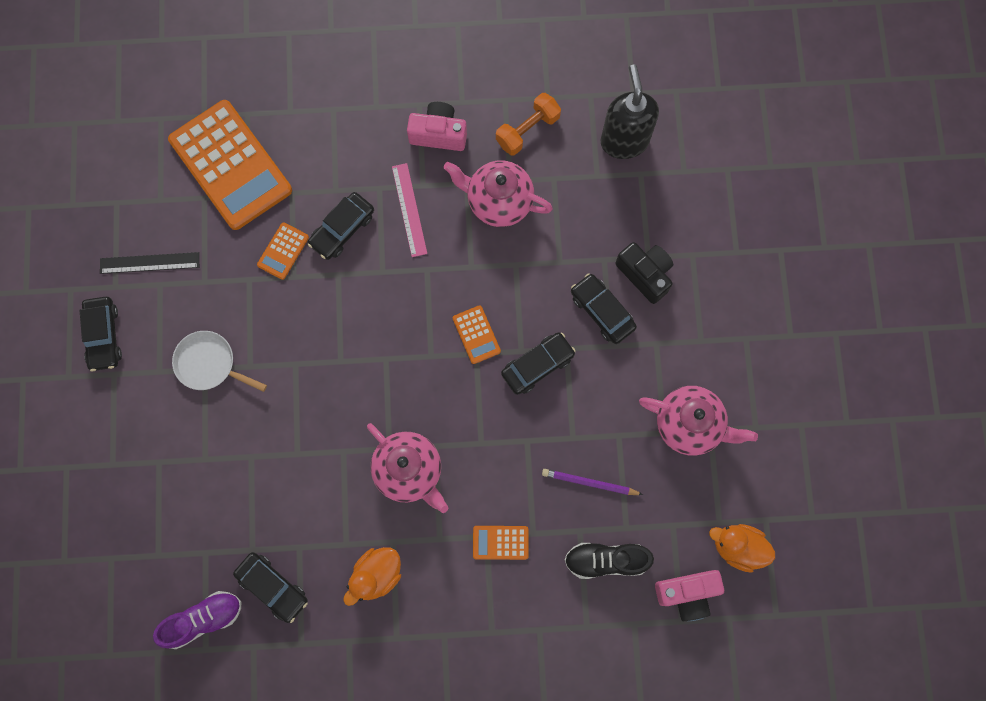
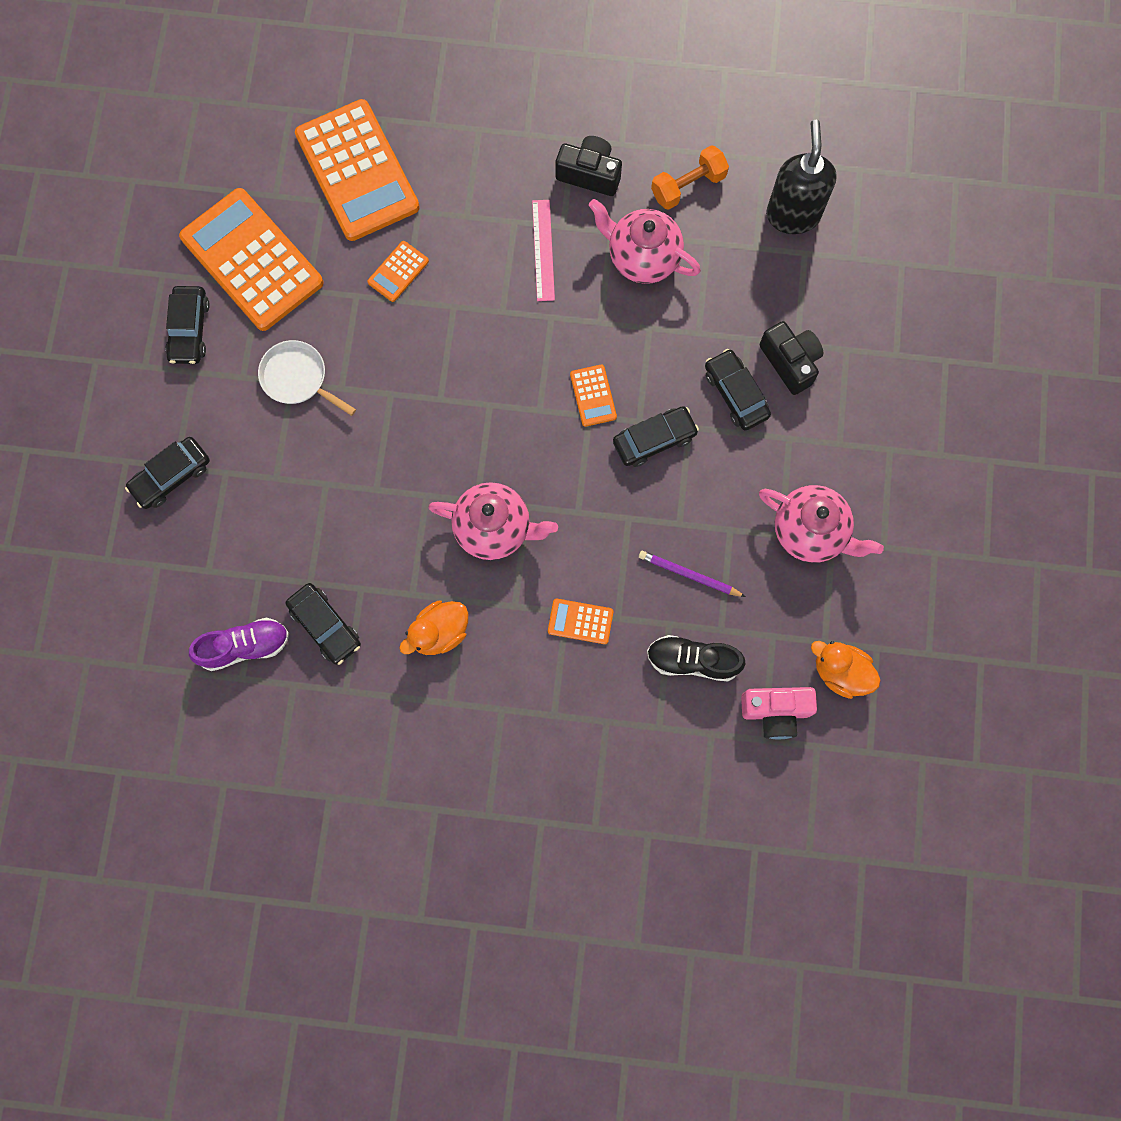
camera: 10 degrees right, 0 degrees up
(149, 262) = (252, 260): black ruler -> orange calculator
(342, 229) = (466, 259): black car -> black car (171, 476)
(409, 471) = (494, 529): pink teapot -> pink teapot turned 45 degrees counterclockwise
(438, 134) = (589, 174): pink camera -> black camera

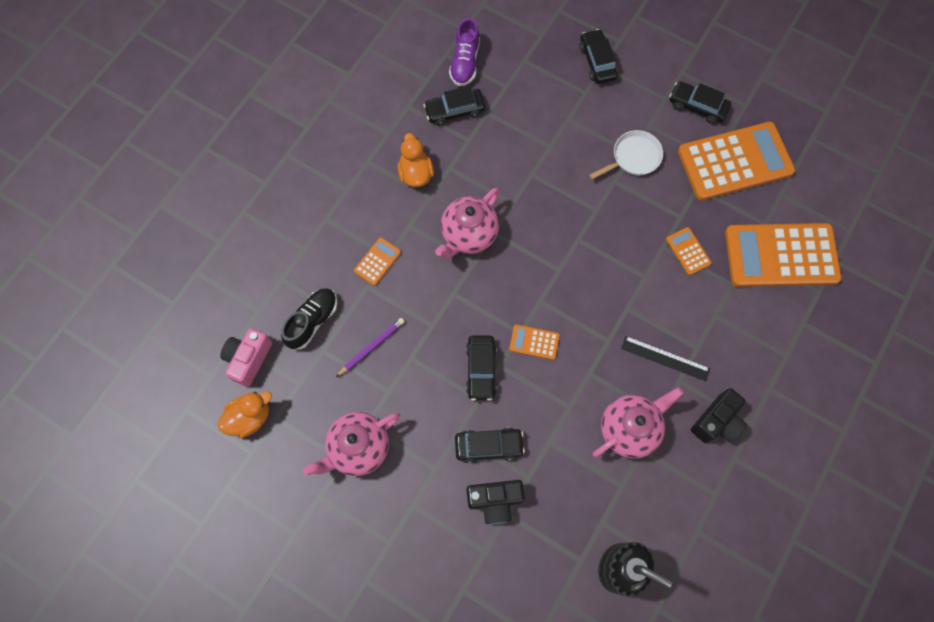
camera: 115 degrees right, 5 degrees down
(543, 250) = (665, 358): pink ruler -> black ruler
(688, 186) = (677, 494): orange dumbbell -> none

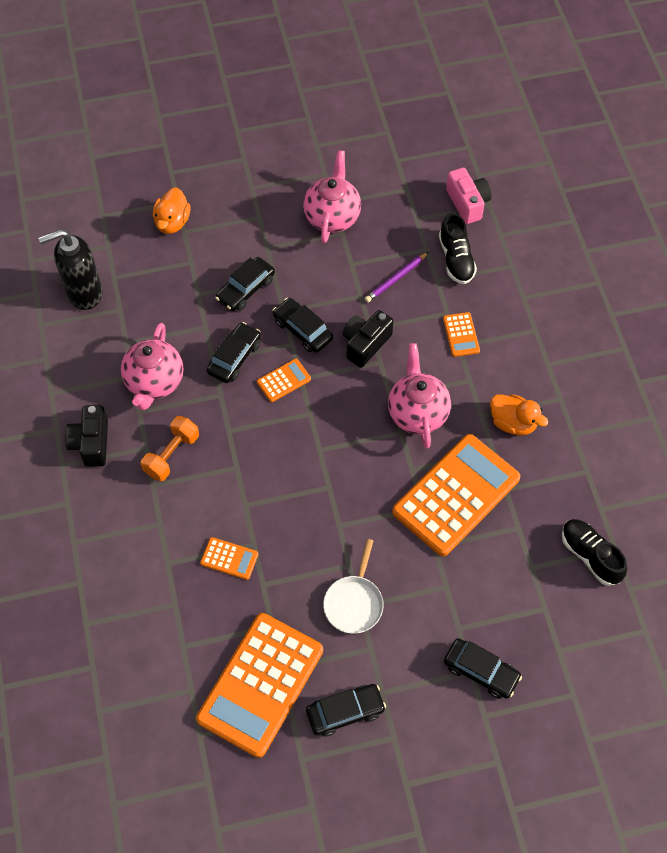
camera: 135 degrees right, 10 degrees down
(250, 417) = (423, 175): orange duck -> orange duck (172, 222)
(372, 347) = (396, 279): purple pencil -> purple pencil turned 45 degrees clockwise
(455, 111) = (546, 503): black car -> black car (234, 357)
(465, 62) = (590, 556): purple shoe -> black shoe
(495, 501) = (207, 262): black camera -> black camera (365, 344)
(665, 358) = (171, 455): black ruler -> orange dumbbell
(781, 255) = (145, 627): orange calculator -> orange calculator (456, 495)

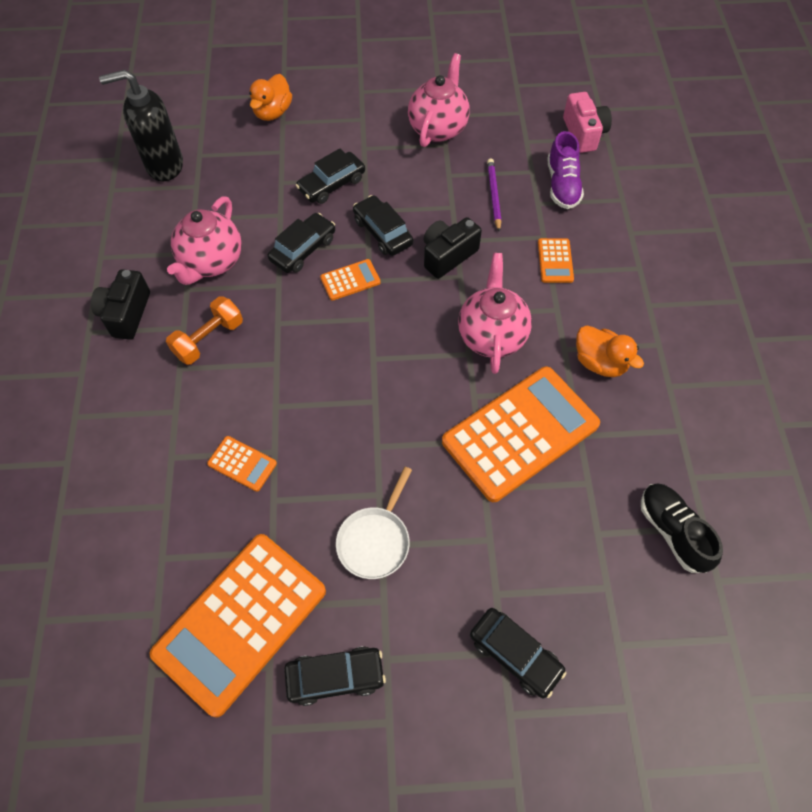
camera: 10 degrees right, 0 degrees up
(396, 279) = (493, 195): purple pencil -> purple pencil turned 120 degrees clockwise
(456, 259) = (562, 185): black shoe -> purple shoe

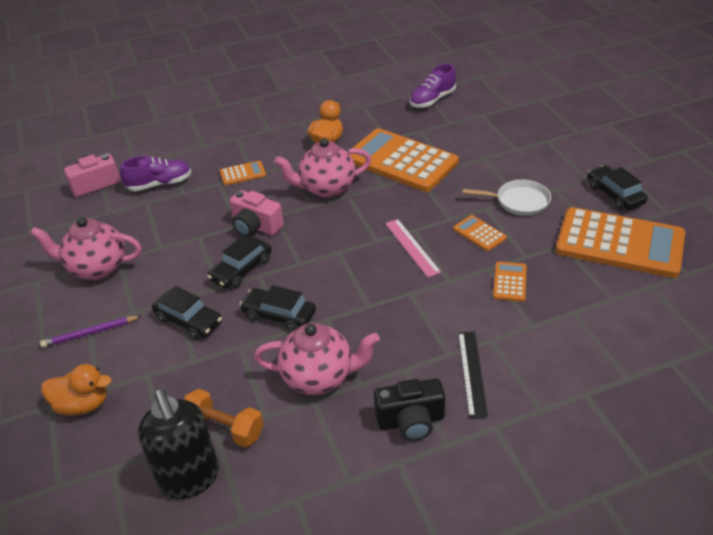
camera: 105 degrees left, 20 degrees down
(146, 378) = (472, 373): none -> black ruler
(209, 339) = (408, 345): orange dumbbell -> orange dumbbell (224, 428)
(345, 388) = (412, 247): none -> pink ruler
(350, 280) = (303, 274): orange calculator -> orange calculator (479, 233)
(447, 255) = (256, 226): black camera -> pink camera
(493, 195) = (180, 217): purple pencil -> purple pencil (90, 333)
(515, 654) = (545, 136): black car -> none
(672, 531) = (432, 100): black shoe -> purple shoe

